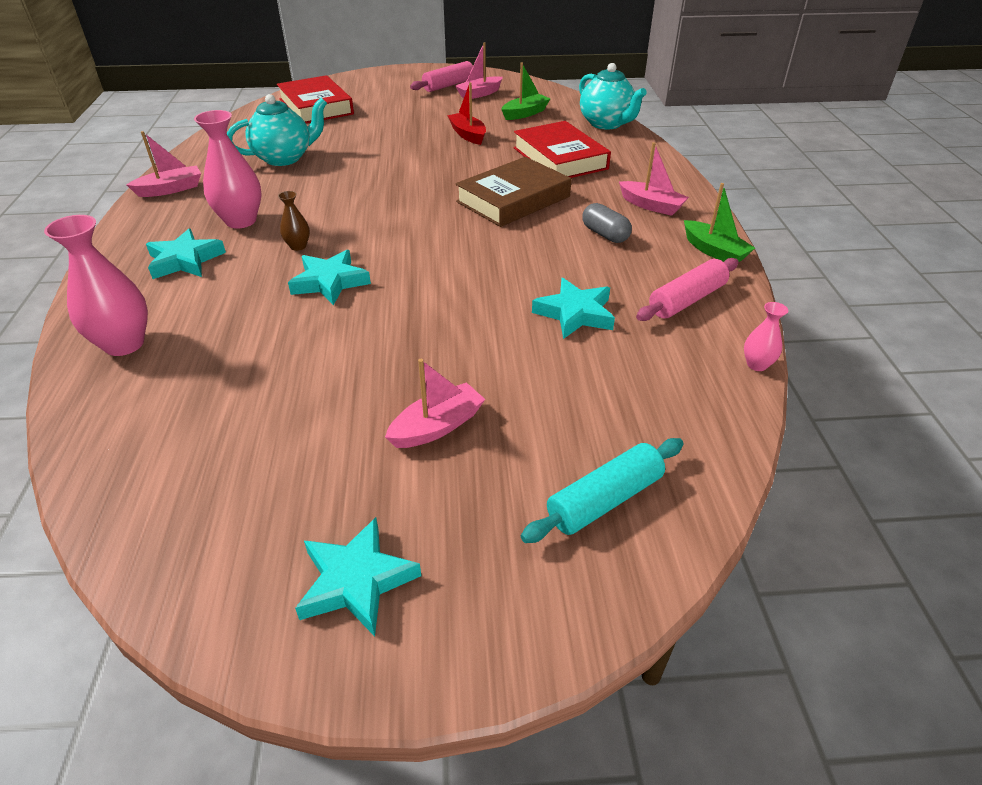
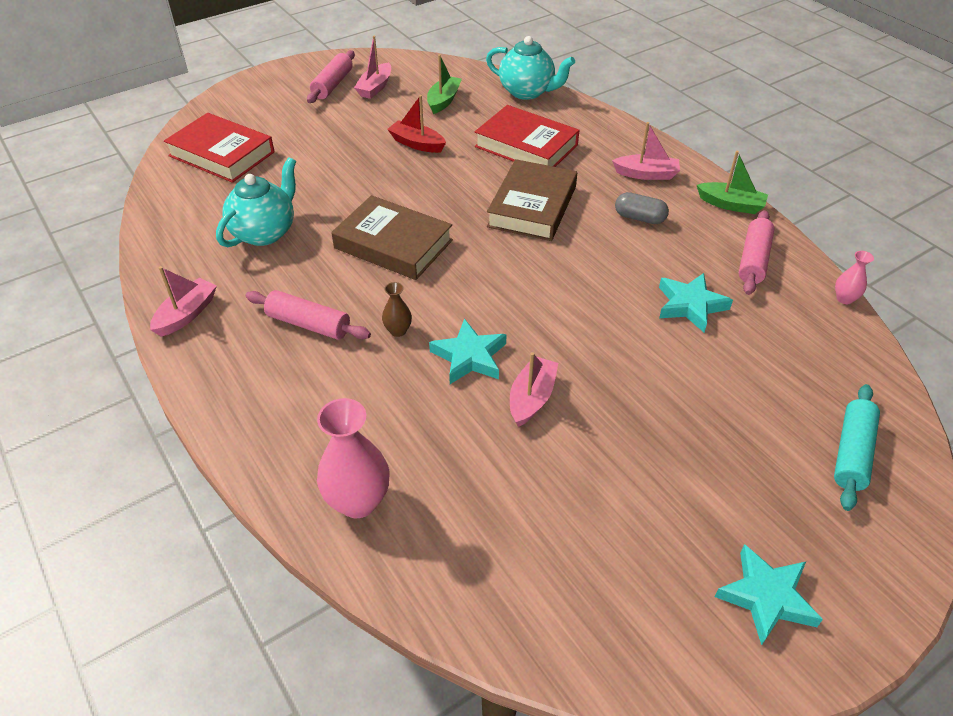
camera: 30 degrees left, 5 degrees up
(185, 260) = (307, 390): turquoise star -> none
(241, 221) = (309, 324): pink vase -> pink rolling pin
(367, 191) = (393, 244): none -> brown book
(437, 426) = (694, 451): pink boat -> pink boat (531, 398)

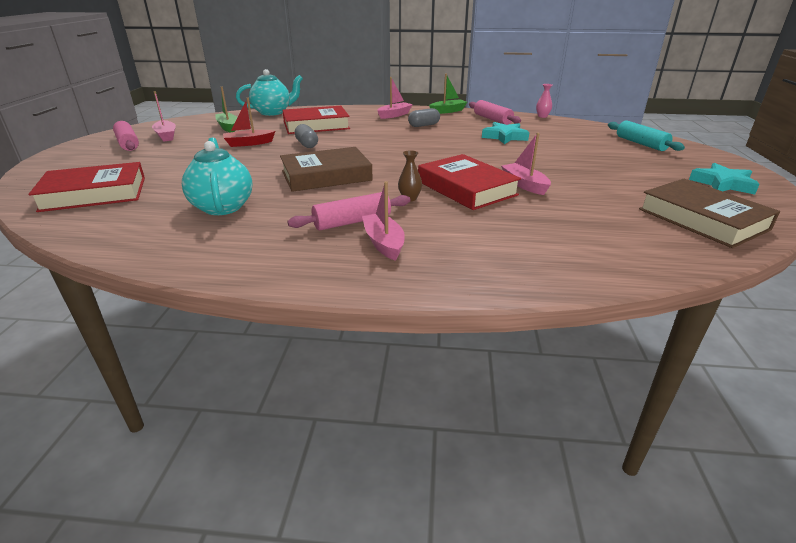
camera: 50 degrees left, 15 degrees down
(187, 314) = (249, 263): pink boat -> pink boat (384, 243)
(358, 501) = (556, 259): pink vase -> none
(460, 178) = (307, 144): none -> grey capsule
(469, 357) = (466, 188): turquoise star -> red book
(532, 206) = (368, 139): brown book -> brown book (702, 219)

